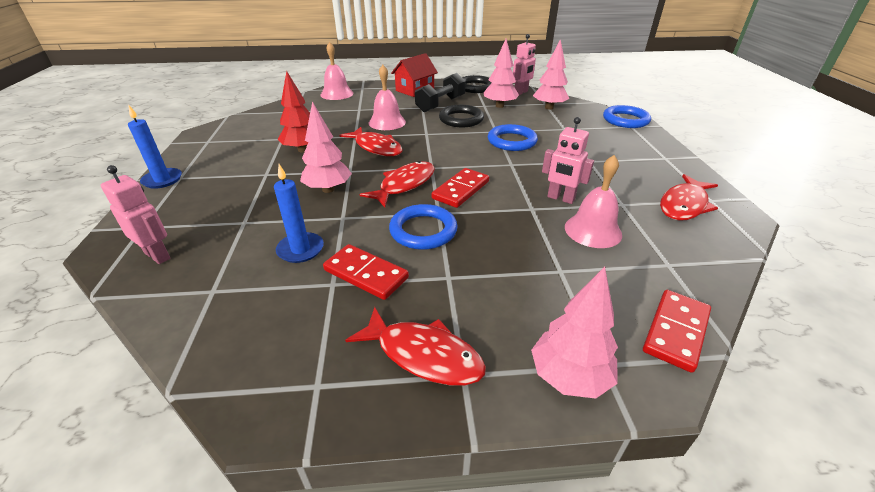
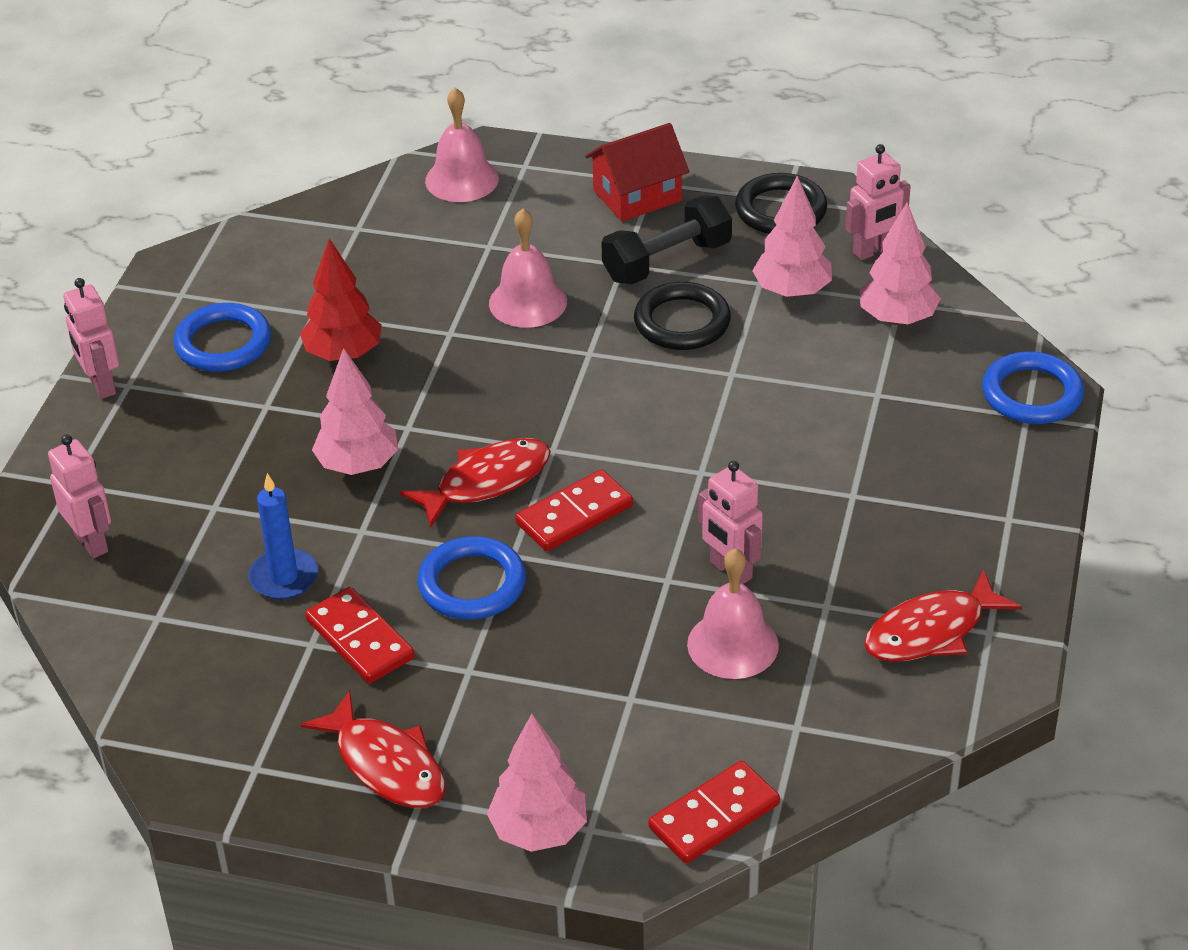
camera: 20 degrees right, 5 degrees up
(162, 180) = (101, 385): blue candle -> pink robot
(376, 147) = (476, 375): red fish -> none
(512, 141) = (743, 410): blue ring -> blue ring (223, 343)

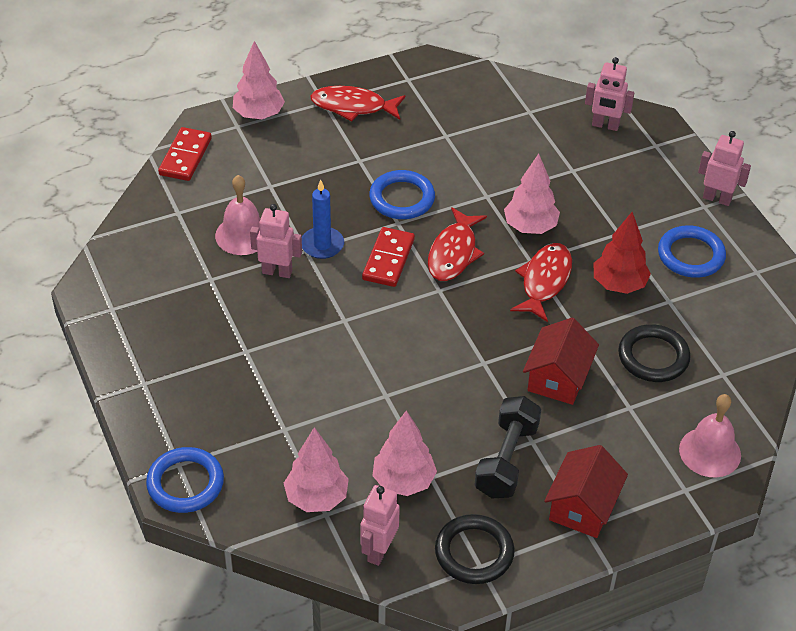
camera: 140 degrees right, 5 degrees up
(284, 577) = (495, 156): blue candle -> blue candle (322, 245)
(359, 639) = (426, 148): red domino -> none
(528, 302) = (558, 378): pink bell -> red house
(682, 322) = (450, 416): black ring -> black ring (653, 357)
(931, 631) = (143, 293): red fish -> red fish (544, 281)

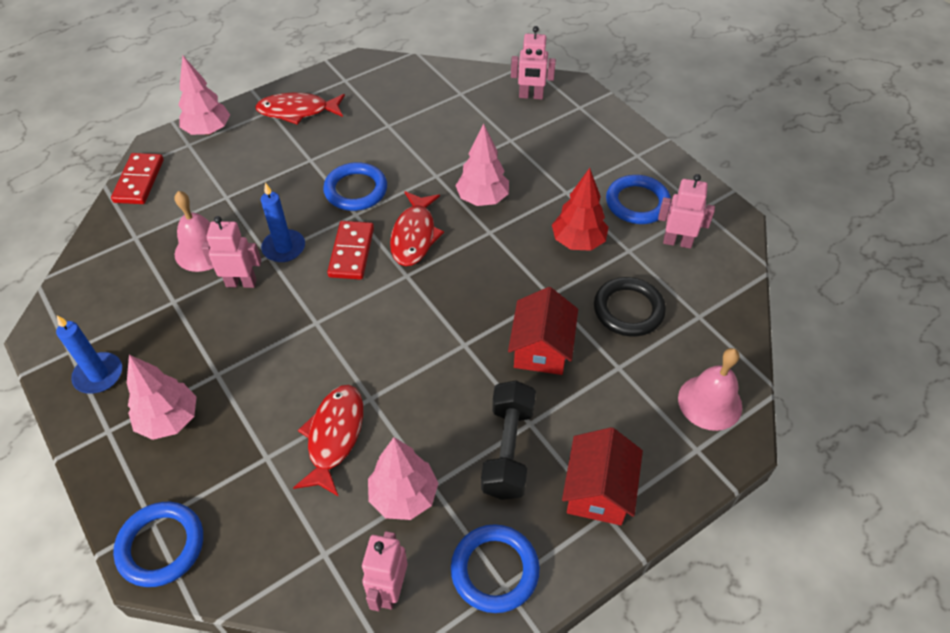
camera: 10 degrees left, 5 degrees up
(138, 334) = (98, 375): none -> blue candle
(317, 498) = (311, 535): pink tree -> pink tree (169, 420)
(474, 552) = (494, 570): black ring -> blue ring
(544, 281) = (507, 250): red fish -> red fish (334, 436)
(717, 198) = (646, 146): pink robot -> pink robot (677, 242)

